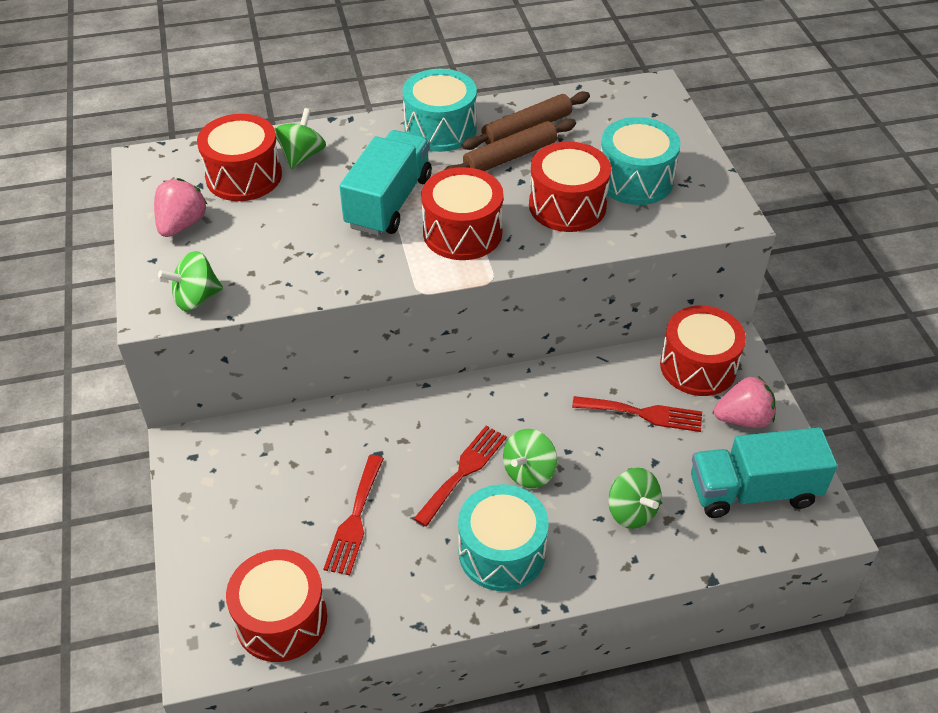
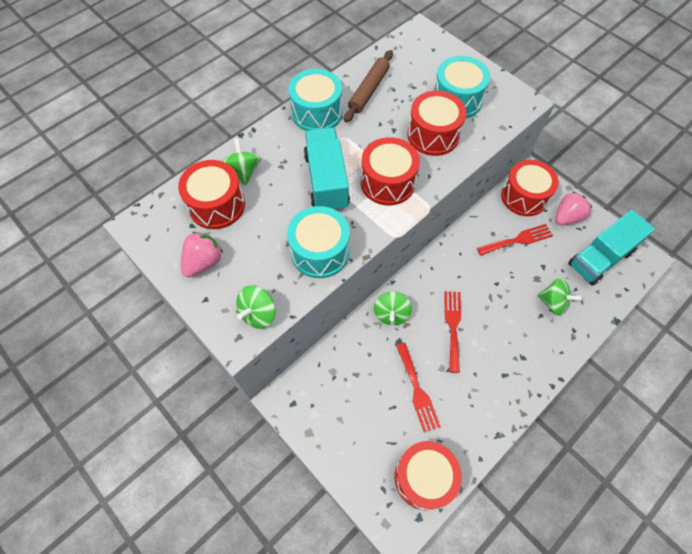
camera: 30 degrees left, 15 degrees up
(182, 224) = (204, 262): pink strawberry -> pink strawberry turned 45 degrees clockwise
(502, 552) = (508, 365): turquoise drum -> turquoise drum (320, 252)
(510, 157) = (374, 115): brown rolling pin -> none
(529, 472) = (486, 307): green spinning top -> green spinning top (391, 314)

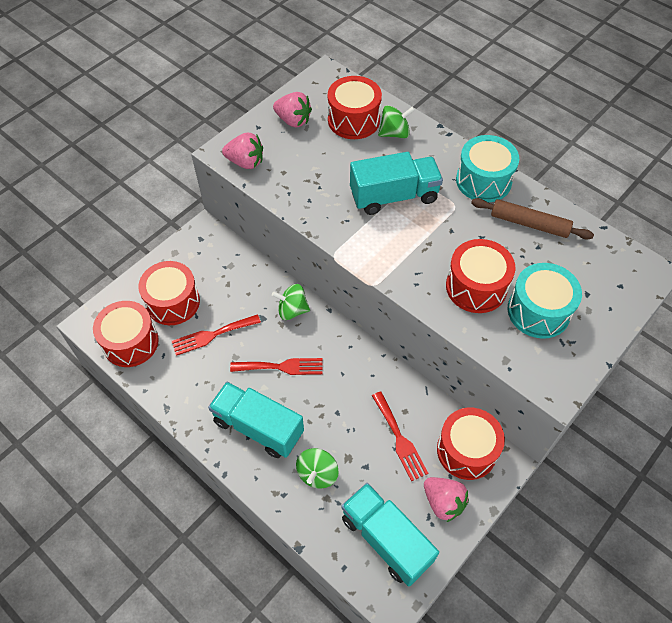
camera: 85 degrees right, 5 degrees down
(258, 314) = (245, 162): green spinning top -> pink strawberry
(320, 252) = (311, 198): turquoise drum -> none
(387, 182) = (401, 247): red drum -> red drum (173, 302)
(514, 349) = (258, 427): none -> turquoise truck

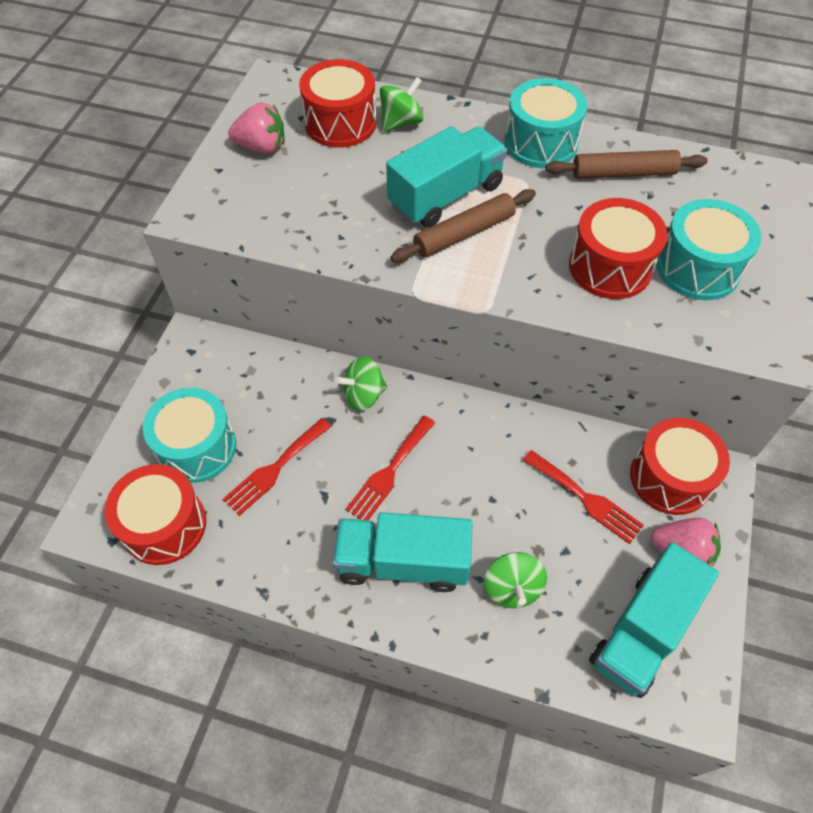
camera: 25 degrees left, 0 degrees up
(173, 302) = (197, 447): red drum -> turquoise drum
(245, 162) = (227, 218): pink strawberry -> none
(281, 367) = (389, 472): red fork -> red fork turned 150 degrees clockwise
(386, 539) = (642, 631): turquoise truck -> turquoise truck turned 75 degrees counterclockwise
(391, 227) = (464, 233): none -> brown rolling pin

